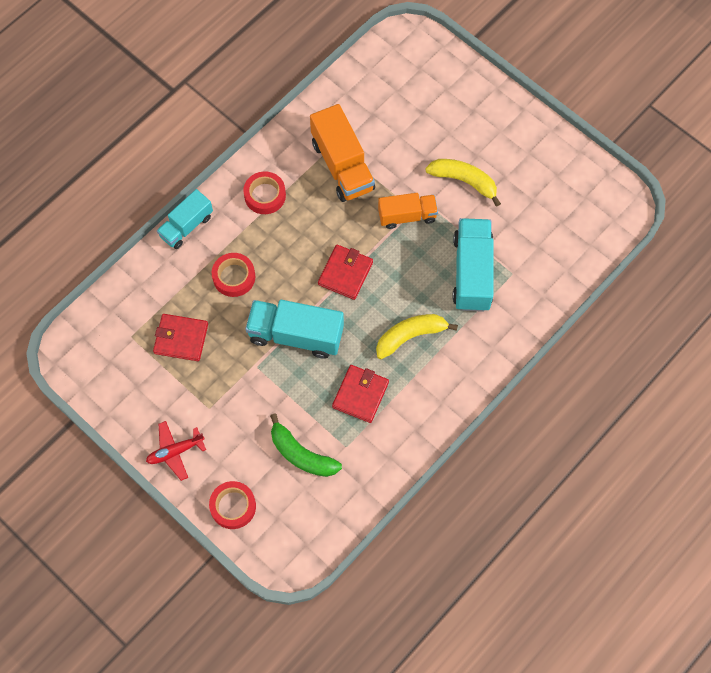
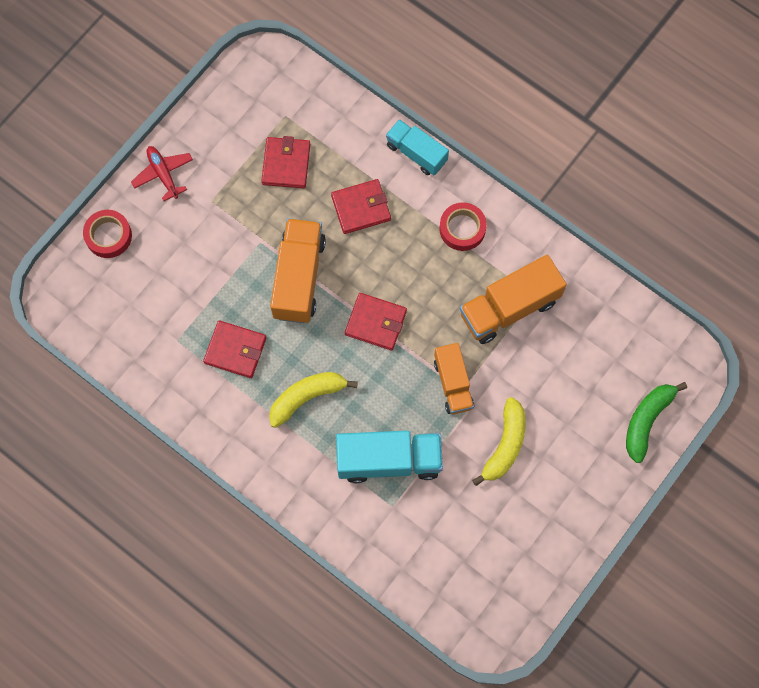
camera: 85 degrees right, 5 degrees up
(234, 277) = (361, 208): red tape -> red wallet
(296, 335) = (298, 278): turquoise truck -> orange truck
(301, 454) = (166, 297): green banana -> green banana (646, 421)
(410, 336) = (306, 397): yellow banana -> yellow banana turned 90 degrees counterclockwise

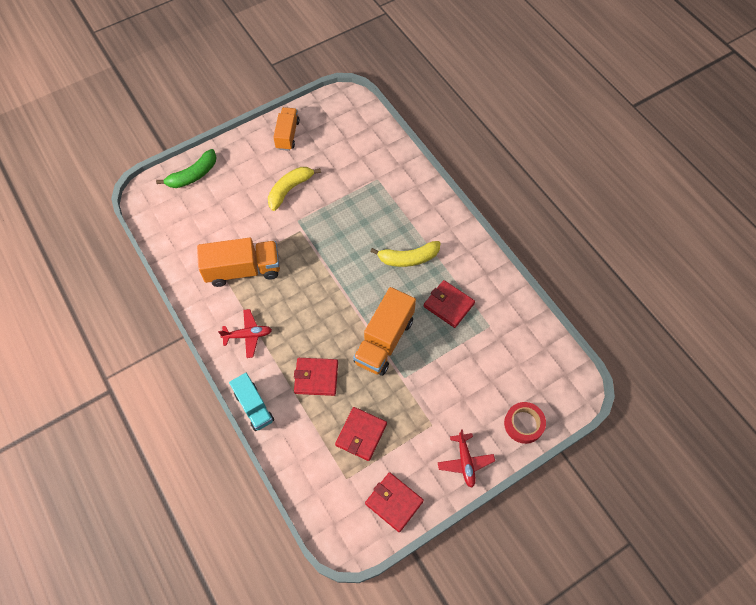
camera: 160 degrees left, 10 degrees down
(375, 322) = (341, 291): red wallet -> red wallet (394, 502)
(389, 460) = (368, 204): turquoise truck -> none
(453, 384) = (305, 235): orange truck -> orange truck (287, 135)
(462, 229) = (248, 335): red tape -> red plane

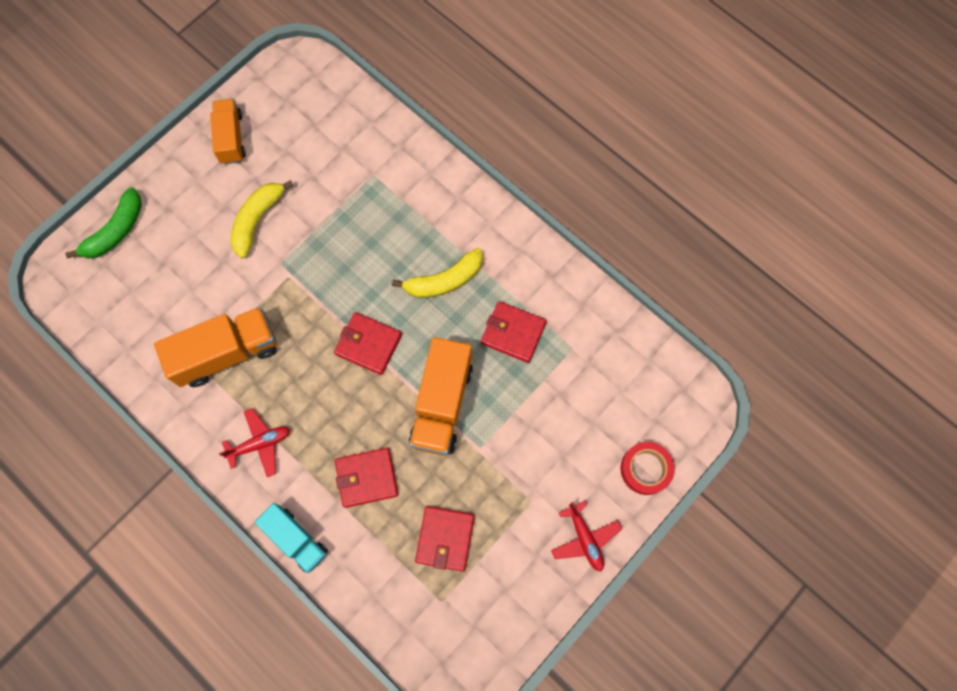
camera: 15 degrees left, 10 degrees up
(394, 502) = (509, 615): red wallet -> red wallet (368, 344)

